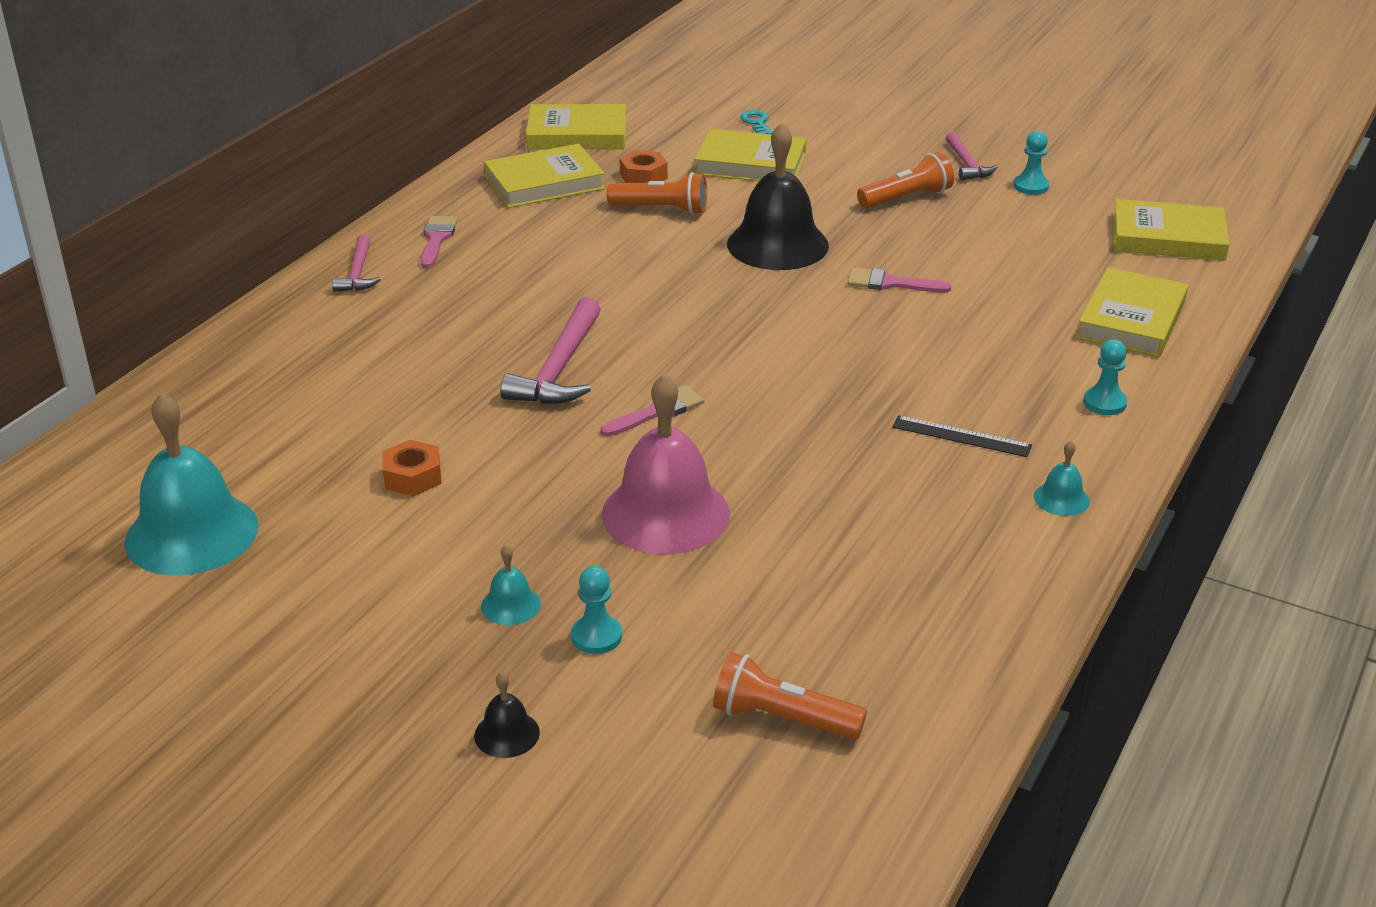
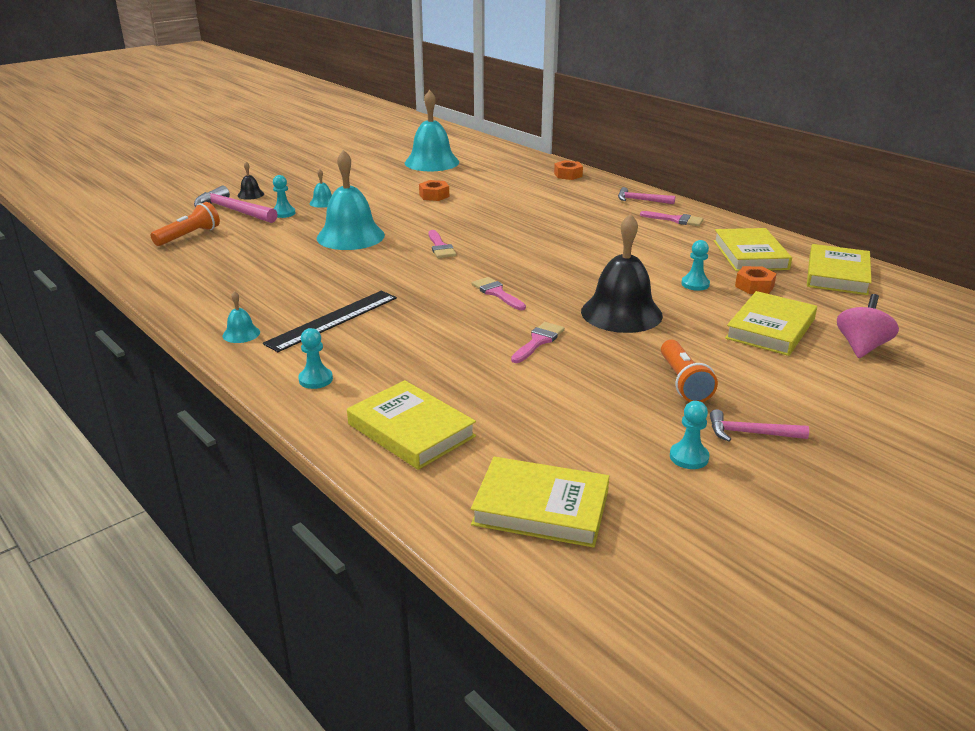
camera: 110 degrees right, 5 degrees down
(239, 355) = (568, 175): none -> orange nut
(559, 369) = (503, 231): pink hammer -> pink hammer (233, 210)
(662, 209) = (695, 284): orange flashlight -> turquoise pawn
(665, 513) = (350, 236): pink bell -> turquoise bell
(757, 123) = (861, 347): turquoise key -> pink spinning top
(785, 332) = (497, 293): none -> pink brush
(961, 436) = (333, 320): black ruler -> black ruler, size x1.63
(1168, 237) = (541, 507): yellow book -> yellow book turned 75 degrees clockwise

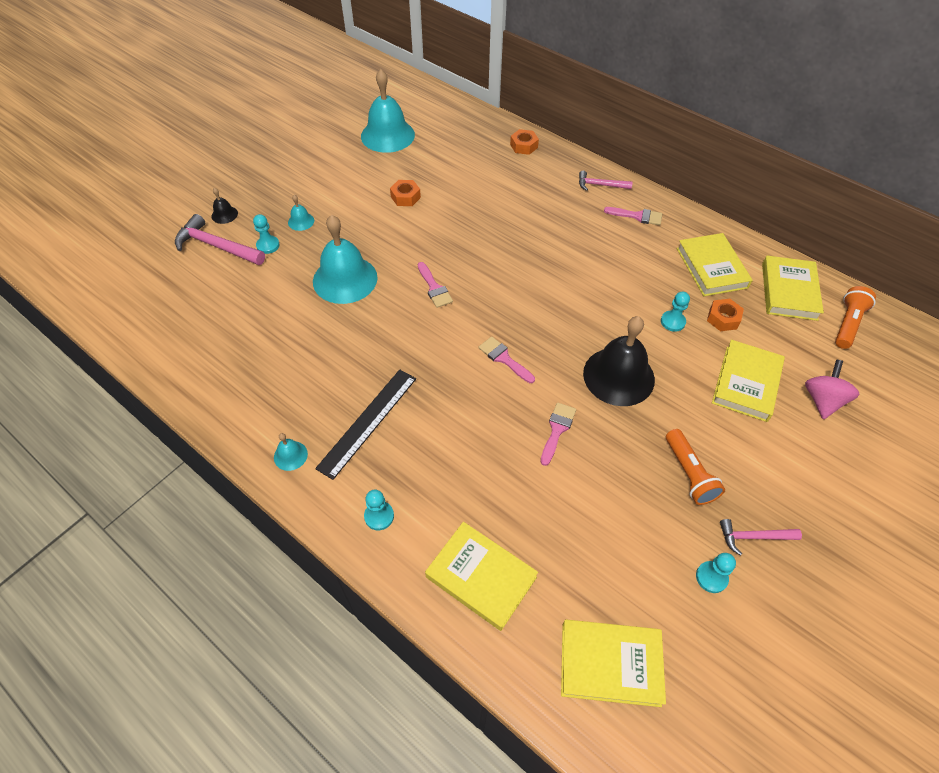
camera: 10 degrees left, 25 degrees up
(189, 236) = (187, 297): orange flashlight -> orange flashlight (847, 324)

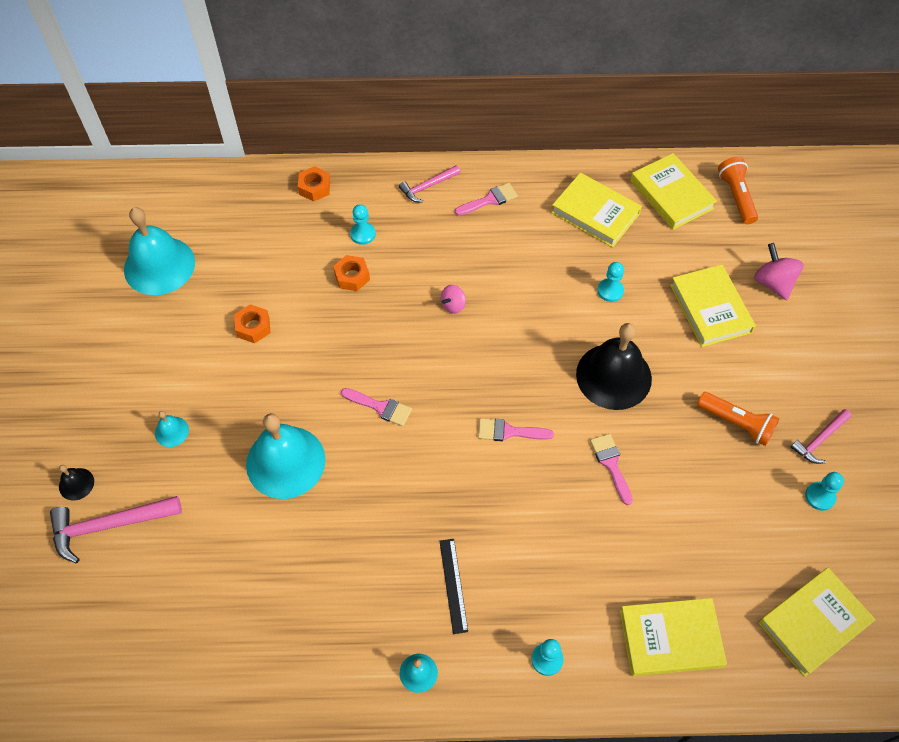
camera: 40 degrees left, 5 degrees up
(268, 245) = (165, 484): turquoise pawn -> turquoise pawn (363, 234)
(368, 422) = (453, 585): black ruler -> black ruler, size x0.62
(545, 261) = (453, 305): none -> pink spinning top
(723, 318) = (645, 259): orange nut -> orange nut (352, 277)

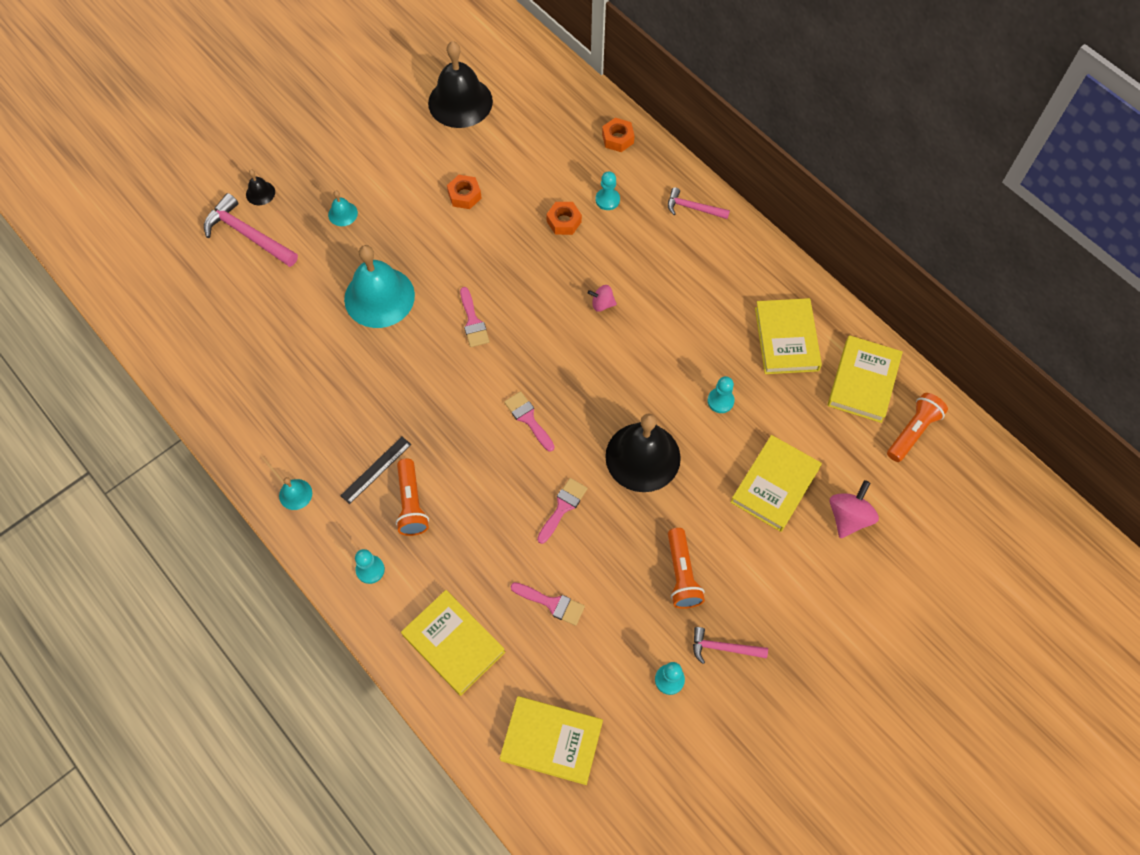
camera: 50 degrees right, 5 degrees up
(159, 265) = (460, 102): turquoise bell -> black bell
(489, 200) = (723, 257): pink brush -> pink brush (552, 603)
(511, 579) = (411, 504): none -> orange flashlight

